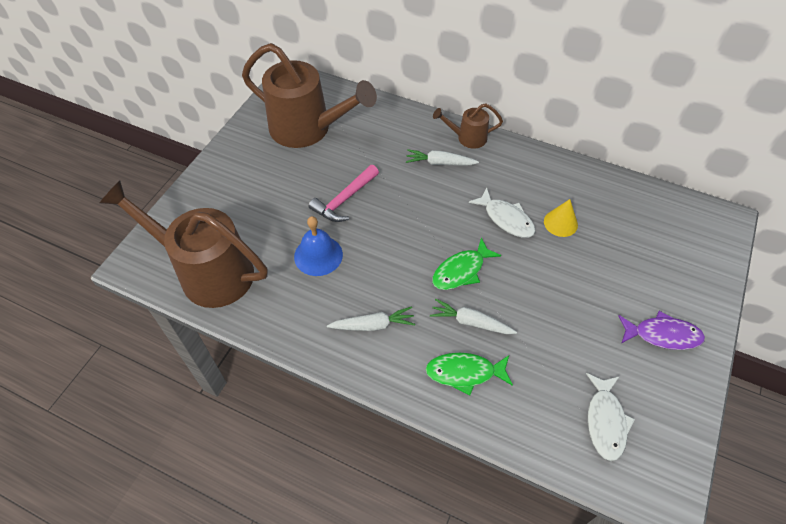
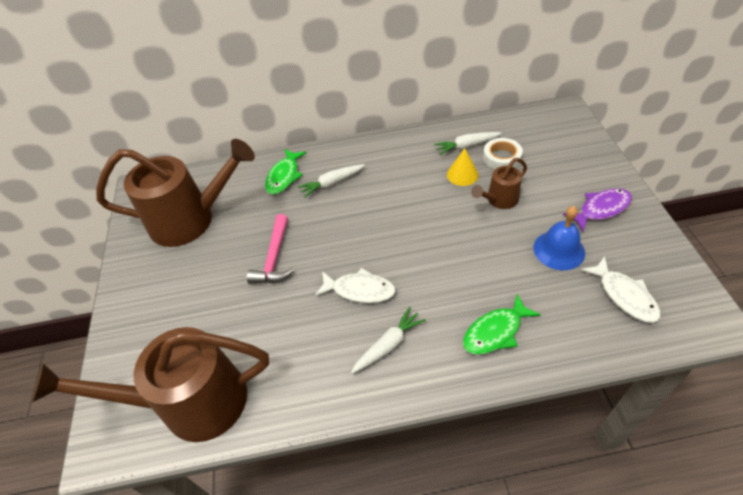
camera: 30 degrees left, 5 degrees down
(318, 255) = (289, 318): blue bell -> blue bell (559, 250)
(461, 271) = (421, 254): green fish -> green fish (284, 176)
(467, 138) = (337, 153): brown watering can -> brown watering can (499, 200)
(470, 322) = (464, 289): white carrot -> white carrot (466, 146)
(506, 219) = (420, 195): white fish -> white fish (360, 290)
(613, 229) = (501, 157): none -> white tape

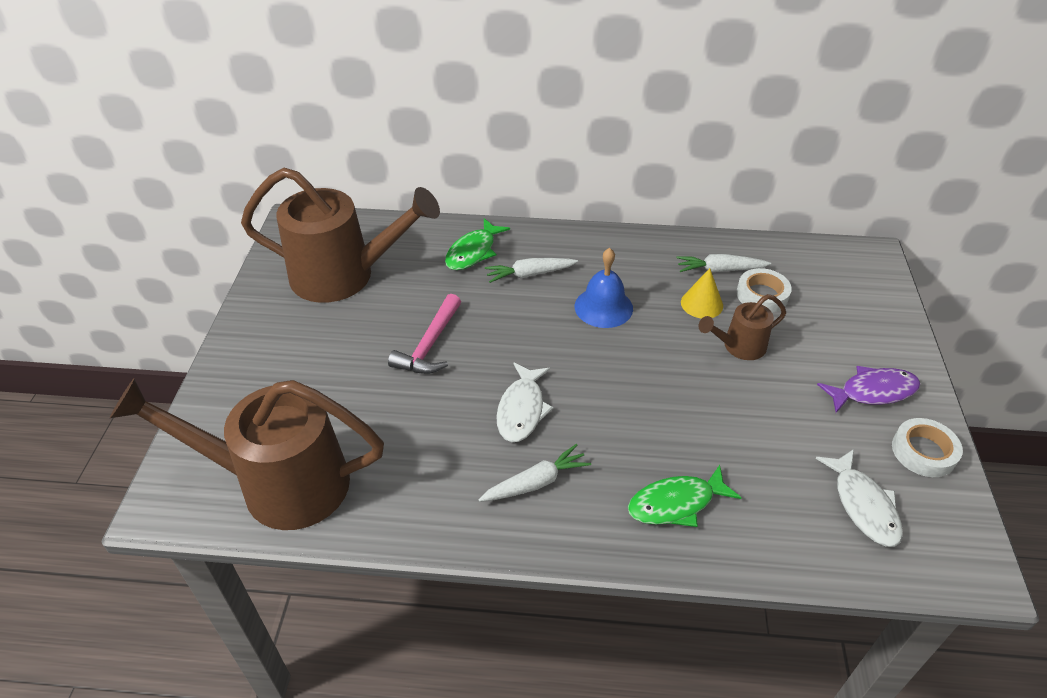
camera: 10 degrees right, 5 degrees down
(360, 290) = (522, 410): white fish -> white fish turned 75 degrees clockwise
(559, 250) = (796, 427): blue bell -> blue bell (603, 307)
(650, 244) = (923, 452): none -> white tape

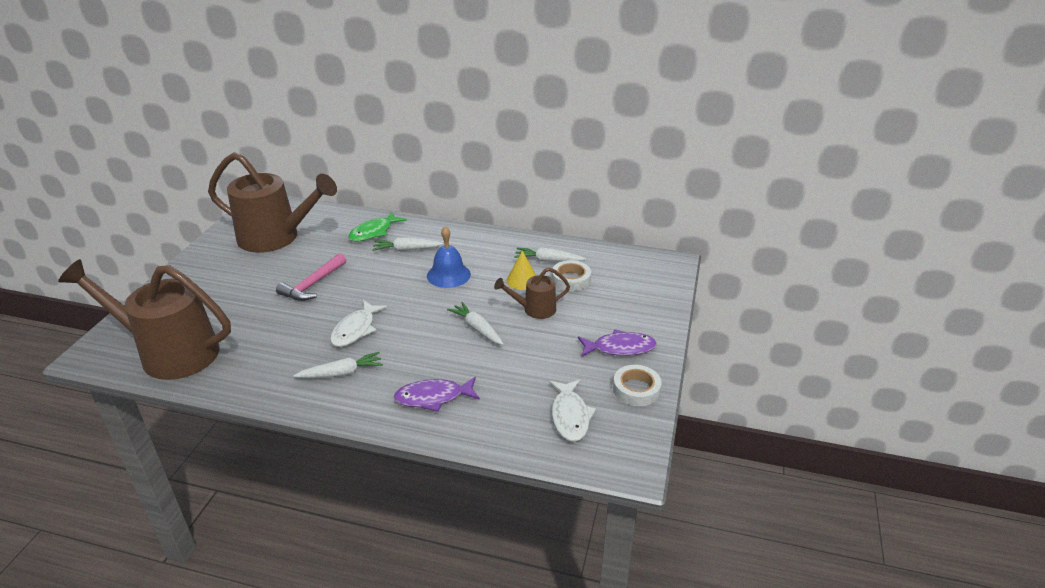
camera: 10 degrees right, 10 degrees down
(676, 503) = (433, 397): green fish -> purple fish
(681, 386) = (477, 329): none -> white carrot

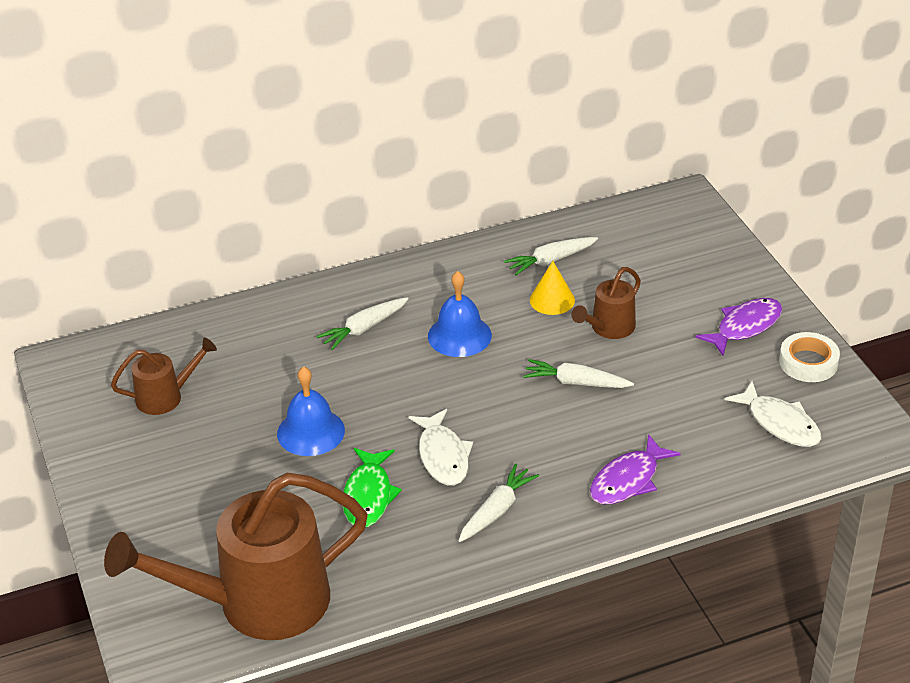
camera: 35 degrees left, 5 degrees up
(277, 238) = (166, 397): brown watering can -> brown watering can, size x0.47
(313, 285) = (311, 432): pink hammer -> blue bell
(374, 232) = (288, 326): green fish -> green fish (368, 496)
(571, 279) = (604, 272): white tape -> none

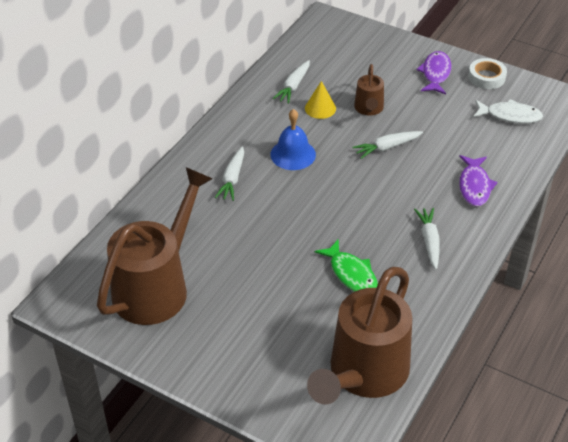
camera: 40 degrees left, 5 degrees up
(166, 397) = (157, 285): brown watering can -> brown watering can, size x2.11
(311, 432) = (273, 256): blue bell -> none
(443, 456) = (365, 227): white fish -> none

